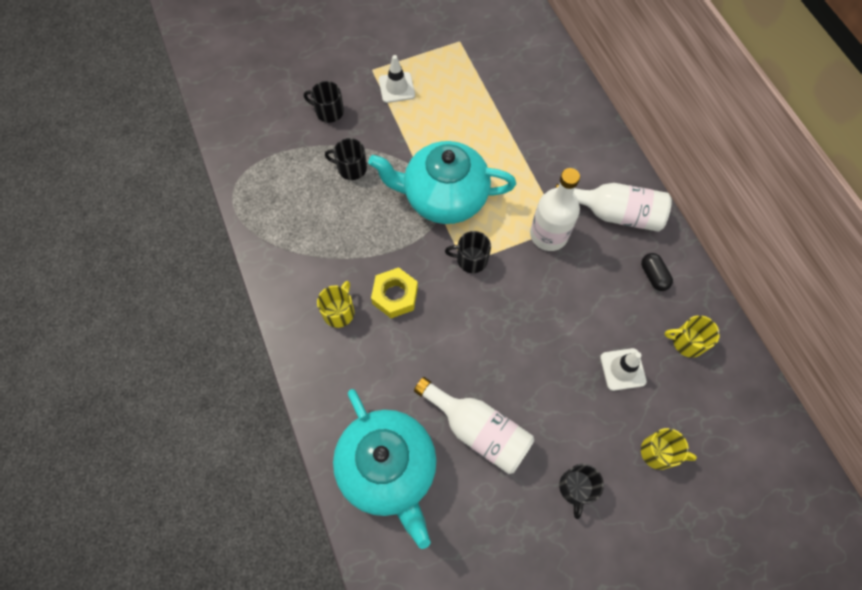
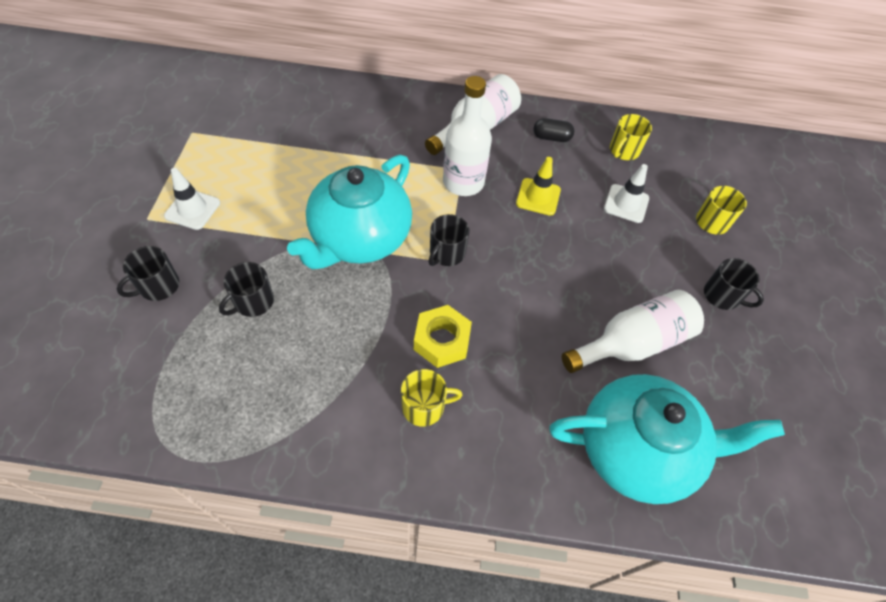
camera: 65 degrees left, 10 degrees down
(339, 311) = (424, 406): yellow mug -> yellow mug turned 120 degrees clockwise
(576, 296) = (538, 197): none -> yellow traffic cone

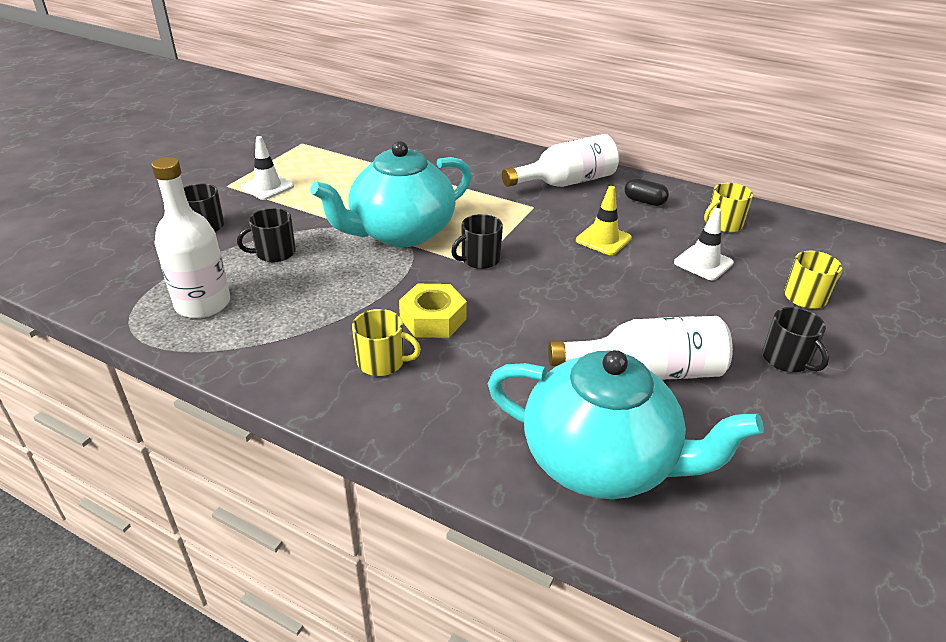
camera: 25 degrees right, 20 degrees down
(463, 182) = (529, 215): white bottle -> white bottle (203, 304)

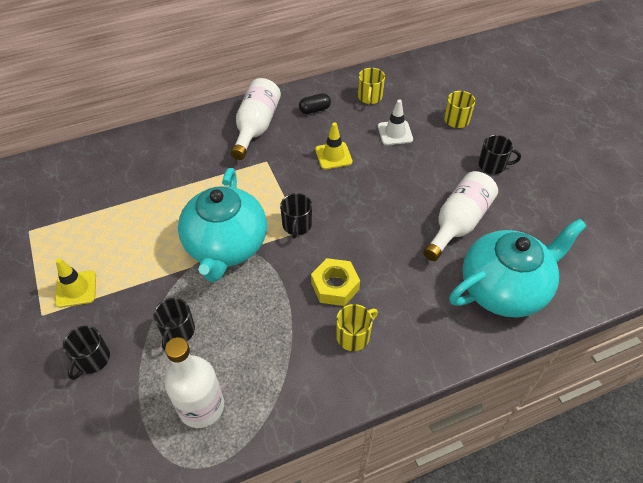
camera: 50 degrees left, 15 degrees up
(267, 187) = (76, 289): white traffic cone -> yellow traffic cone

